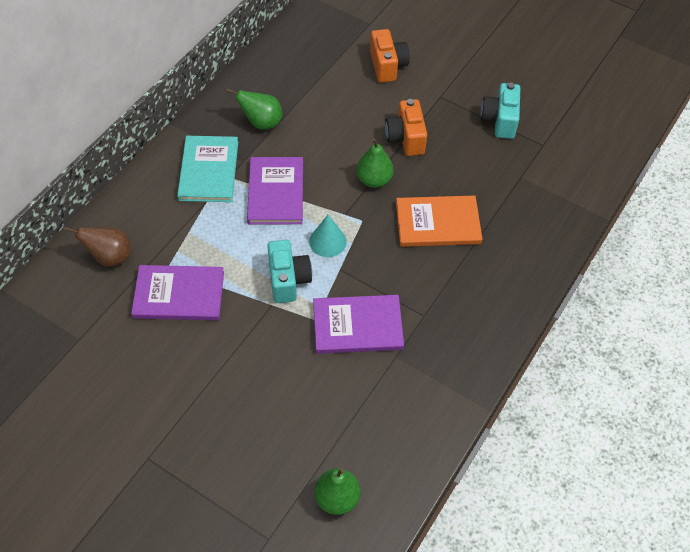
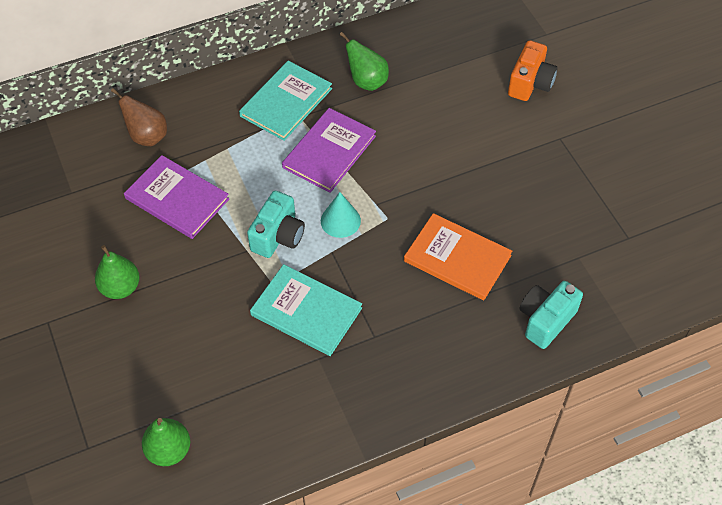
camera: 35 degrees right, 0 degrees up
(357, 326) = (306, 311): purple book -> turquoise book
(374, 180) = (429, 186): green pear -> green pear (120, 288)
(406, 138) = (491, 162): orange camera -> none
(500, 120) = (602, 191): turquoise camera -> turquoise camera (545, 320)

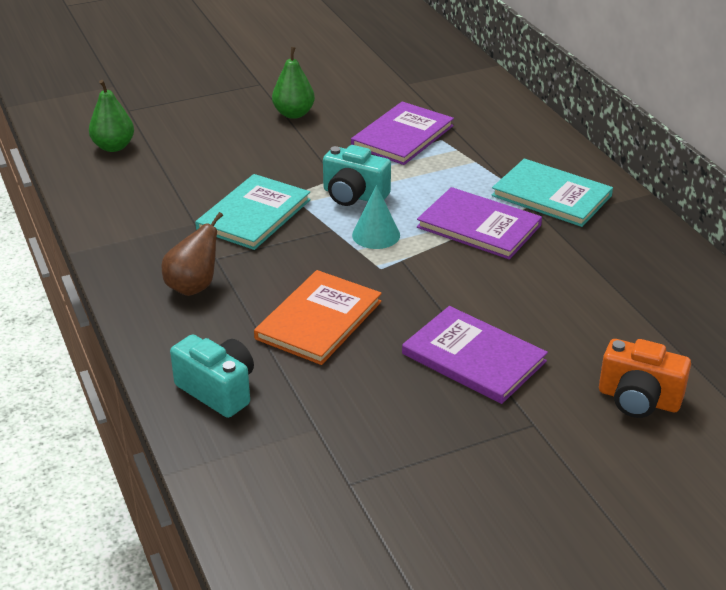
camera: 90 degrees right, 20 degrees down
(147, 136) = (484, 116): brown pear -> brown pear (194, 287)
(366, 81) = (601, 252): green pear -> none
(495, 165) = (473, 357): none -> purple book

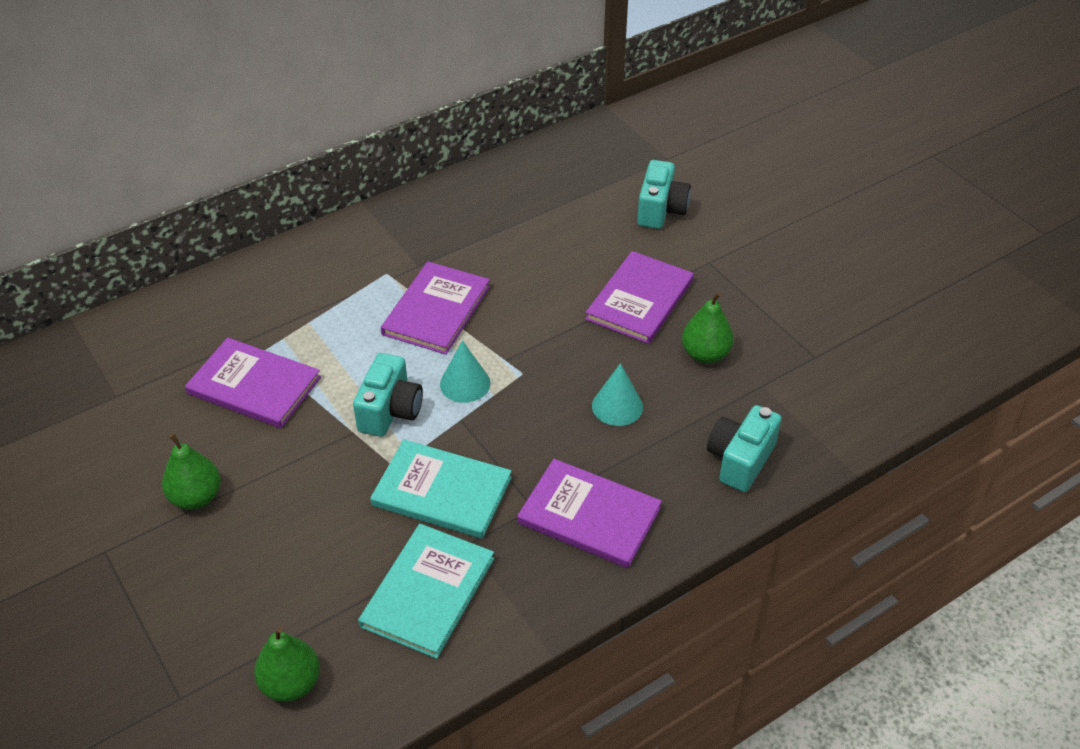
camera: 100 degrees left, 10 degrees up
(194, 287) = (589, 515): brown pear -> purple book
(319, 320) = (617, 406): orange book -> turquoise cone
(376, 393) = (705, 354): none -> green pear
(551, 196) = (373, 264): turquoise book -> turquoise book (428, 592)
(638, 399) = (661, 210): orange camera -> turquoise camera

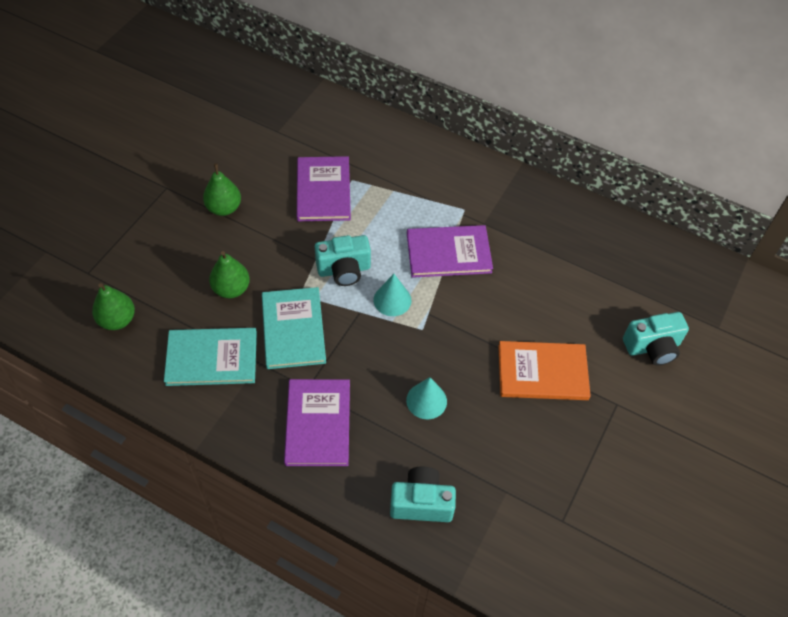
camera: 60 degrees right, 10 degrees up
(639, 300) = (542, 372): purple book -> orange book
(705, 354) = (514, 439): green pear -> green pear (231, 289)

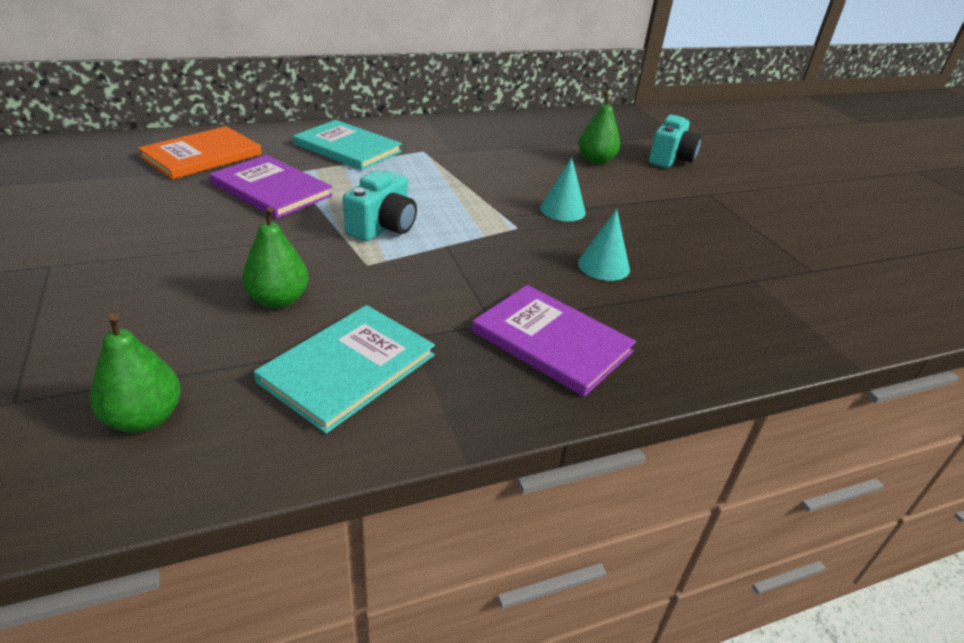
camera: 50 degrees left, 20 degrees down
(224, 208) = (166, 247): green pear -> green pear (596, 161)
(293, 329) = (404, 291): turquoise book -> turquoise book (348, 148)
(392, 300) = (461, 223): turquoise cone -> turquoise cone (562, 210)
(421, 503) = (728, 331): turquoise camera -> none
(448, 253) = (455, 177): purple book -> none
(542, 372) = (641, 204): orange book -> orange book (202, 156)

